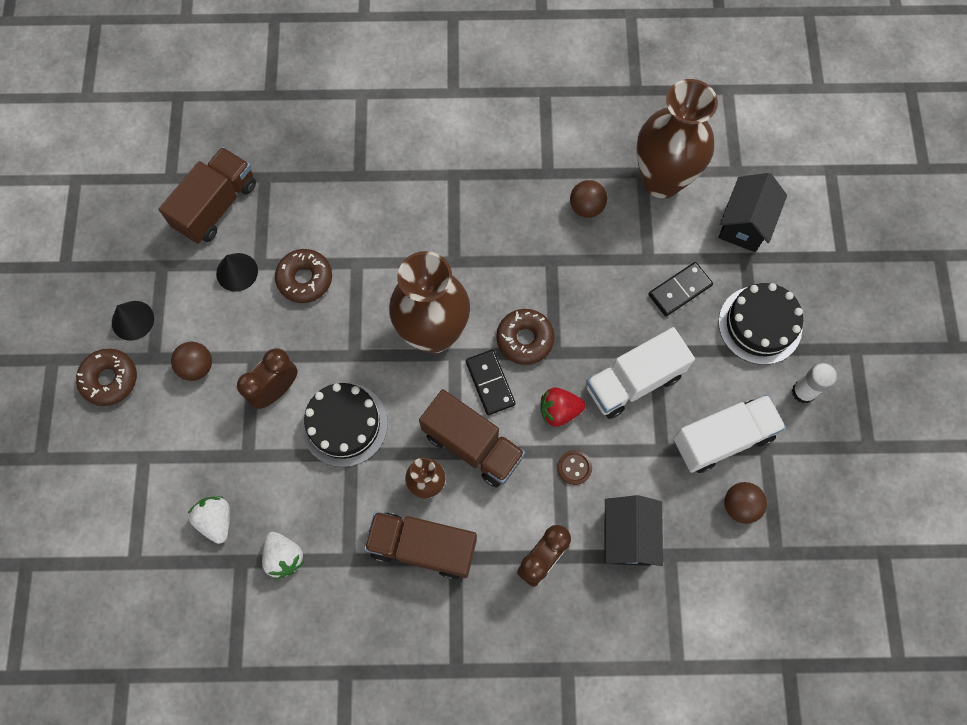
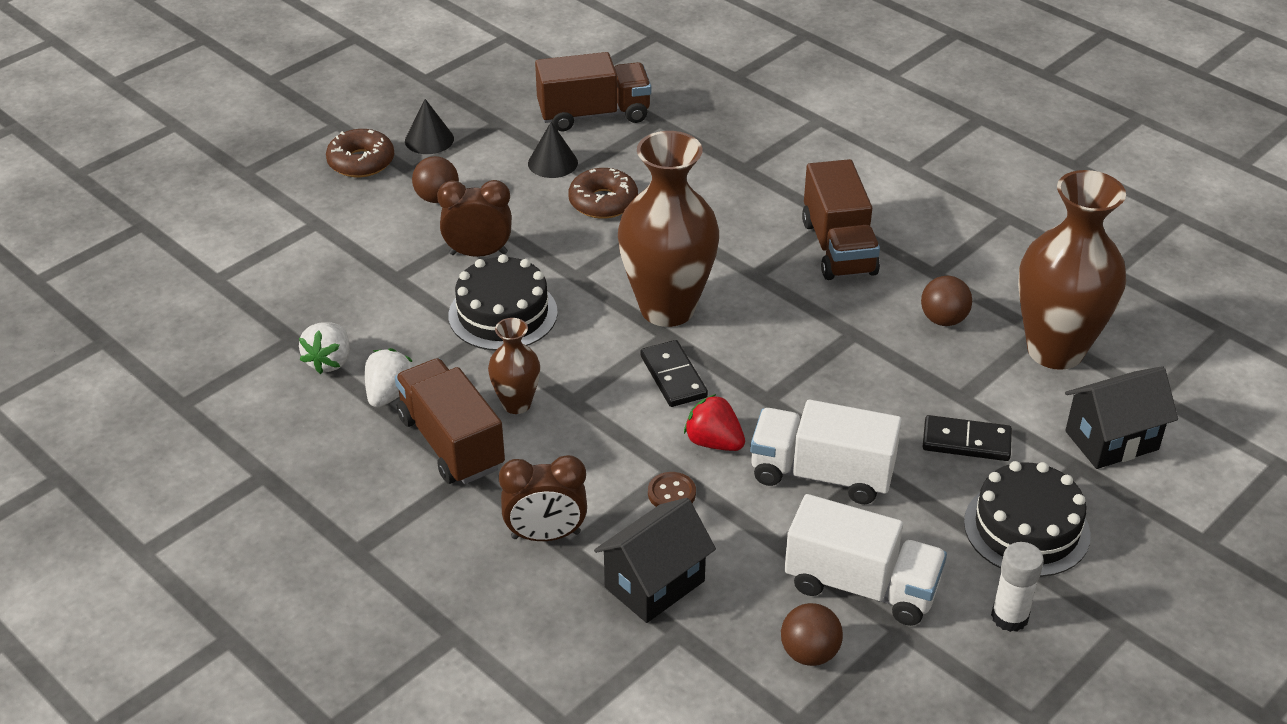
camera: 45 degrees right, 30 degrees down
(216, 520) = (313, 299): white strawberry -> white strawberry (390, 394)
(472, 445) = (595, 407): brown truck -> brown truck (838, 247)
(490, 383) = (673, 377): black domino -> black domino turned 45 degrees counterclockwise
(525, 339) = (750, 370): brown donut -> none

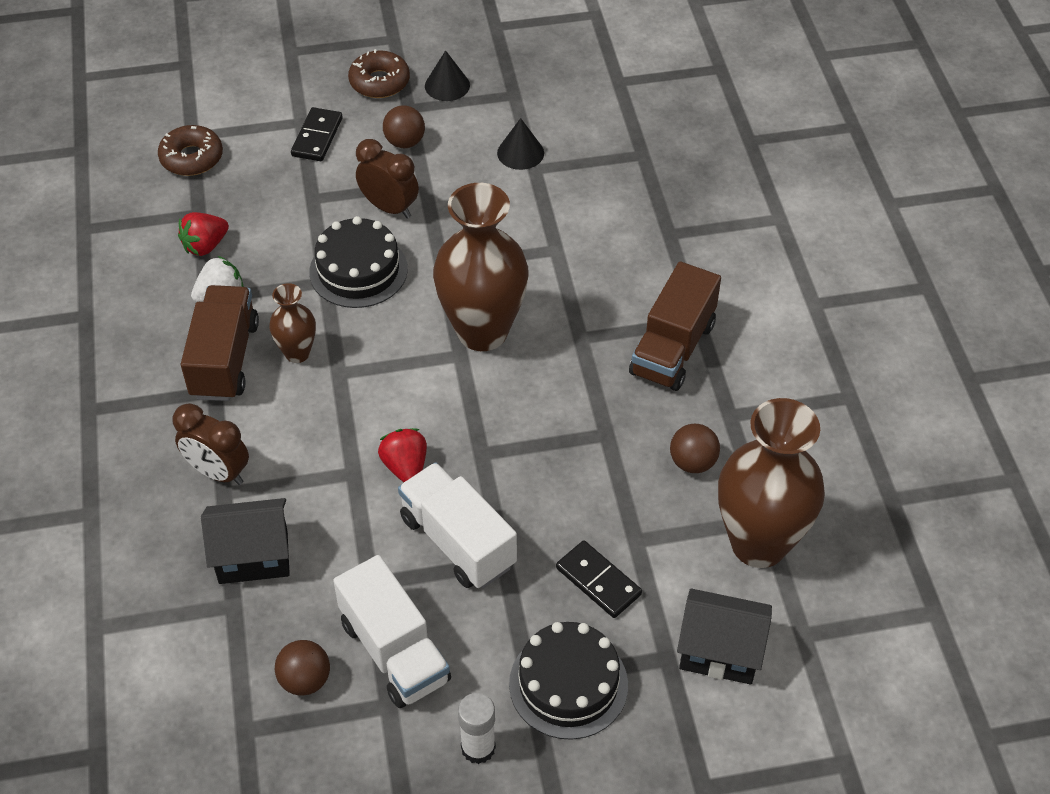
camera: 35 degrees right, 10 degrees up
(329, 361) = (205, 246): white strawberry -> red strawberry
(594, 114) = (595, 122): brown truck -> none
(603, 202) = (525, 209): brown donut -> brown donut (191, 158)
(671, 493) = (334, 491): brown button -> none
(673, 377) = (429, 393): black domino -> black domino (317, 137)

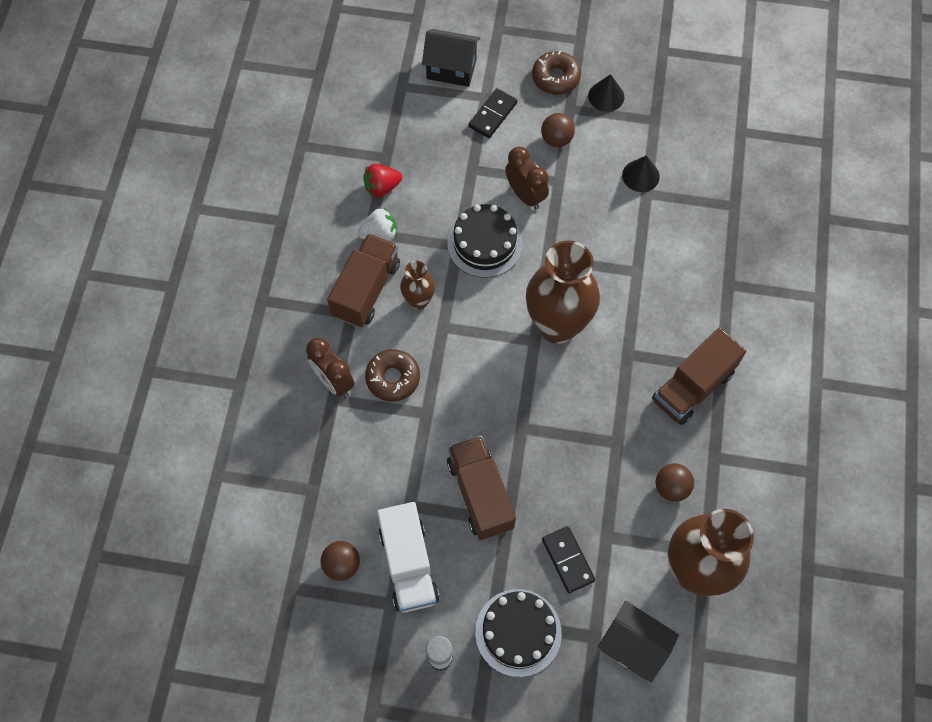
camera: 20 degrees right, 15 degrees up
(191, 158) = (395, 106): brown donut -> brown donut (393, 378)
(253, 557) = (337, 457): black house -> black house (451, 69)
(405, 467) = (464, 421): red strawberry -> none
(458, 542) = (480, 494): white truck -> brown truck

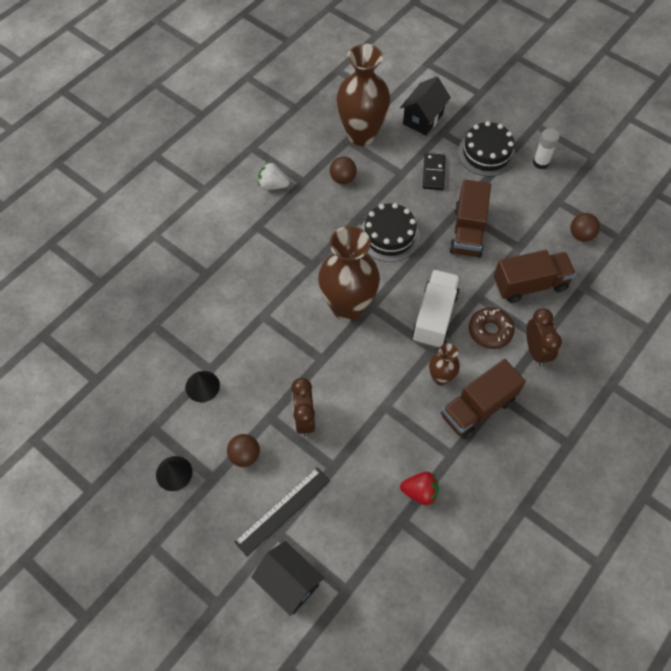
camera: 150 degrees left, 5 degrees down
(380, 234) = (443, 449): white strawberry -> white strawberry (273, 185)
(408, 564) = (536, 216): white truck -> white truck (434, 317)
(485, 243) = (362, 396): black cake -> black cake (389, 236)
(492, 115) = (282, 510): black domino -> black ruler
(555, 77) = (202, 517): brown donut -> none
(633, 646) = (423, 119): black house -> black house turned 60 degrees clockwise
(693, 386) = (284, 225): brown truck -> brown truck (530, 285)

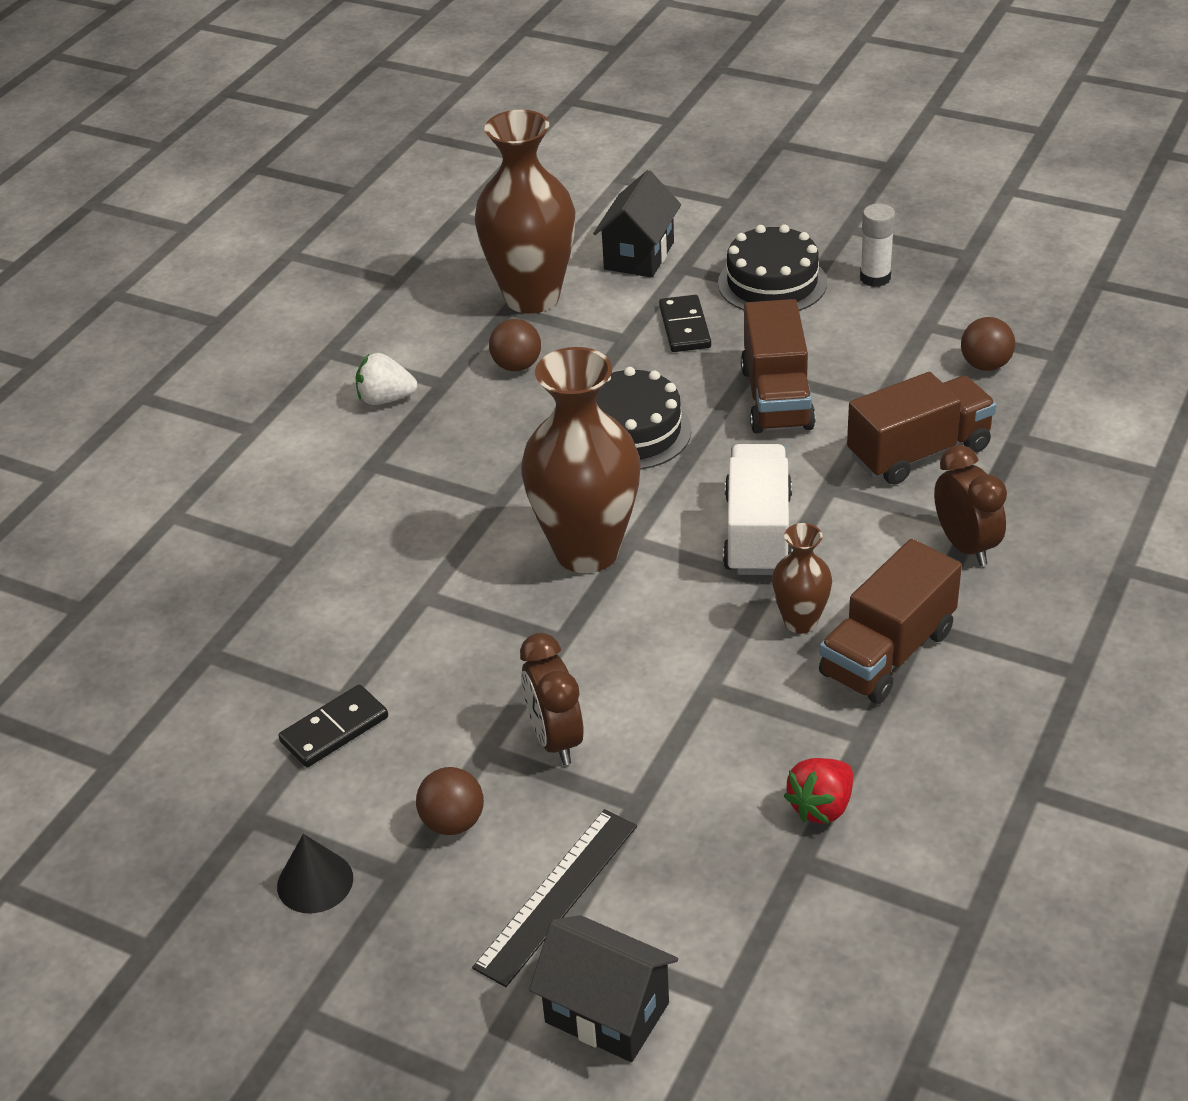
camera: 10 degrees left, 20 degrees down
(202, 386) = (334, 729): black cone -> black domino
(420, 492) = (821, 806): red strawberry -> red strawberry turned 135 degrees clockwise
(490, 331) = (869, 534): brown donut -> none

